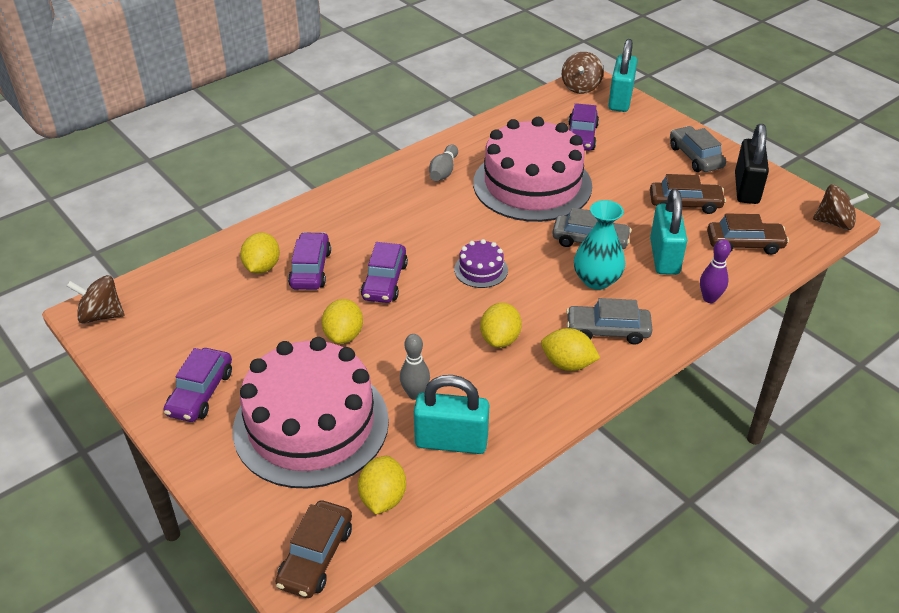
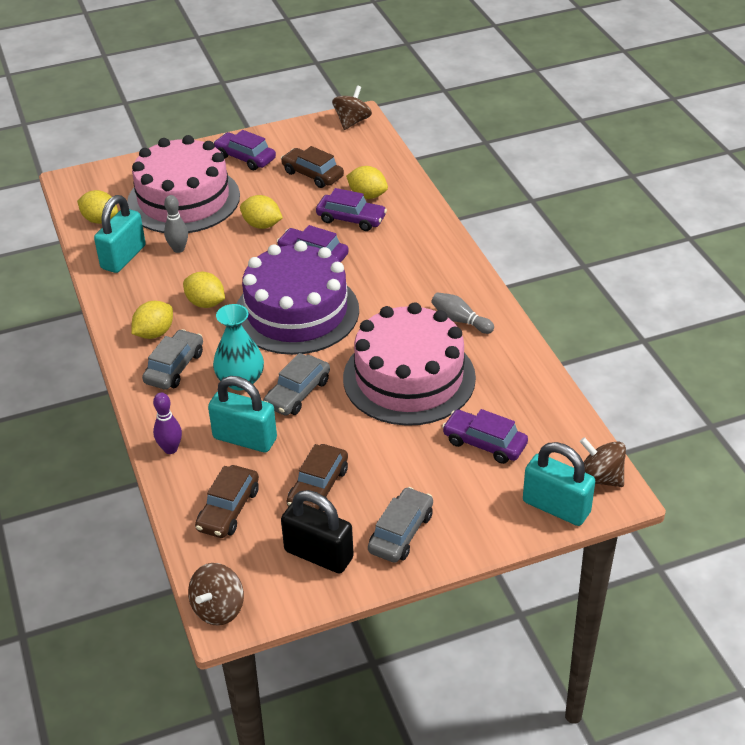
camera: 110 degrees right, 0 degrees up
(316, 556) = (79, 189): brown car -> brown car (312, 174)
(481, 269) = (296, 312): purple cake -> purple cake, size x2.45
(695, 157) = (401, 532): grey car -> grey car turned 60 degrees counterclockwise

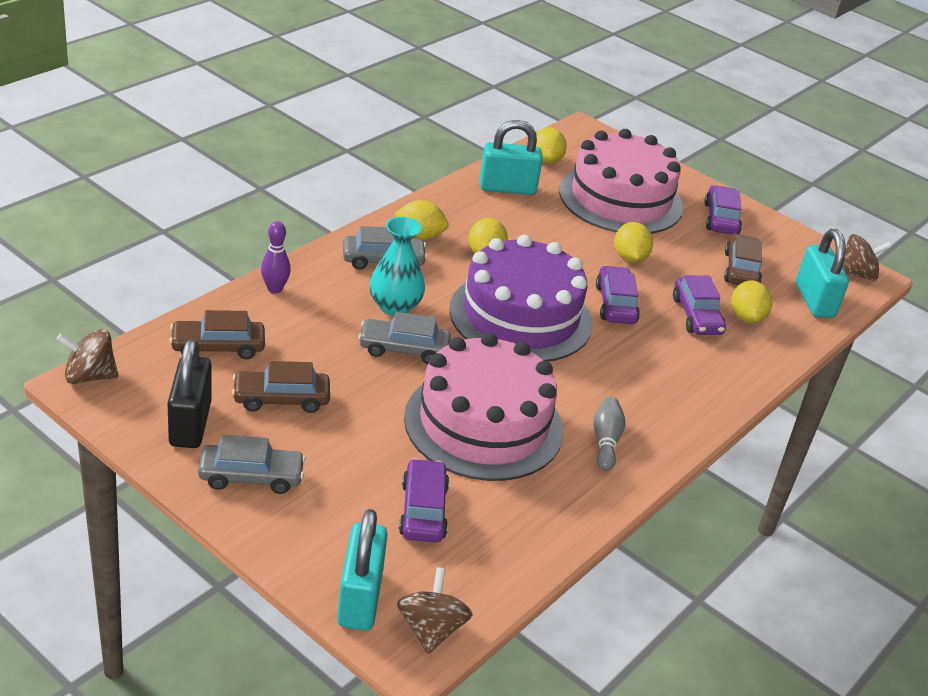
camera: 55 degrees right, 5 degrees down
(178, 249) = (547, 216): grey bowling pin -> none
(245, 438) = (317, 331): turquoise padlock -> turquoise padlock (814, 300)

